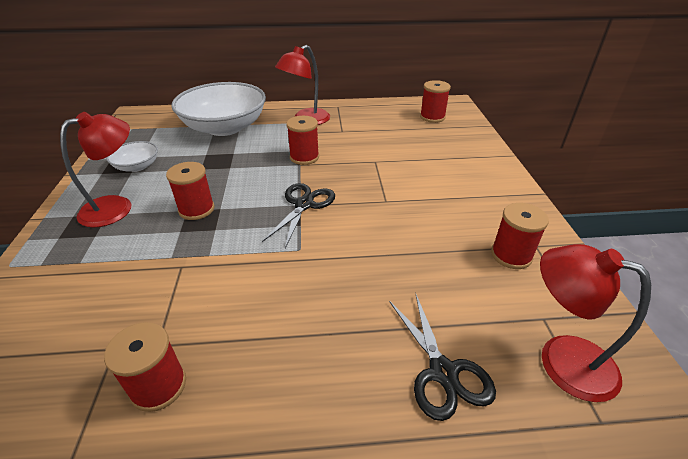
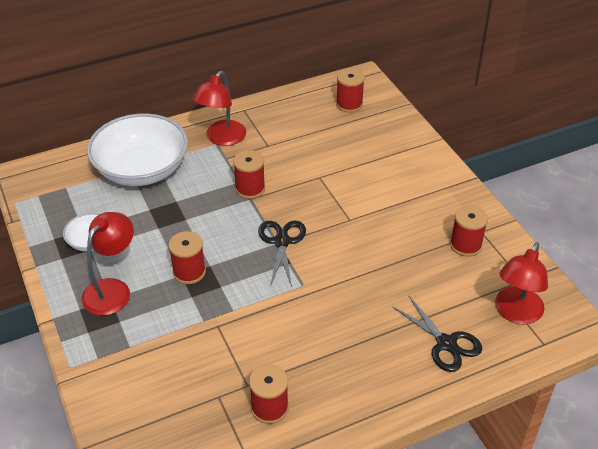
camera: 20 degrees left, 5 degrees up
(561, 359) = (515, 313): red lamp -> red lamp turned 75 degrees counterclockwise

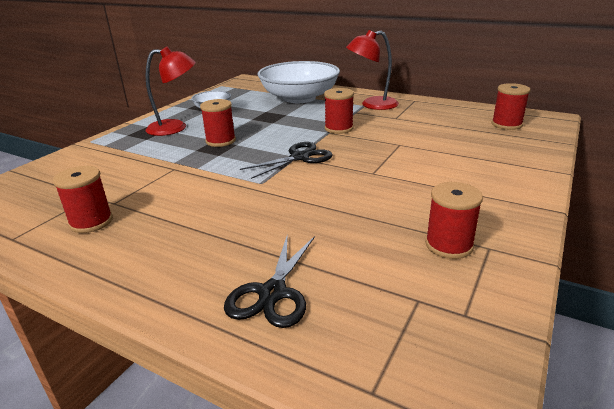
camera: 55 degrees right, 15 degrees down
(515, 313) = (395, 334): red lamp -> none

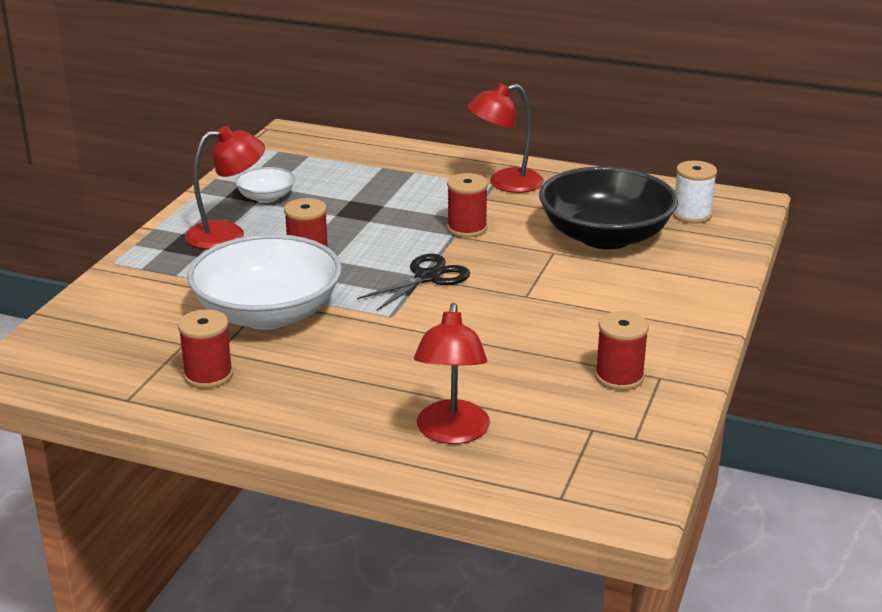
camera: 10 degrees left, 0 degrees up
(273, 293) = (451, 433): black scissors -> red lamp
(299, 98) = (392, 172): white bowl -> white bowl (268, 313)
(440, 136) = (605, 236): none -> black bowl
(506, 124) = (691, 215): red spool -> white spool

